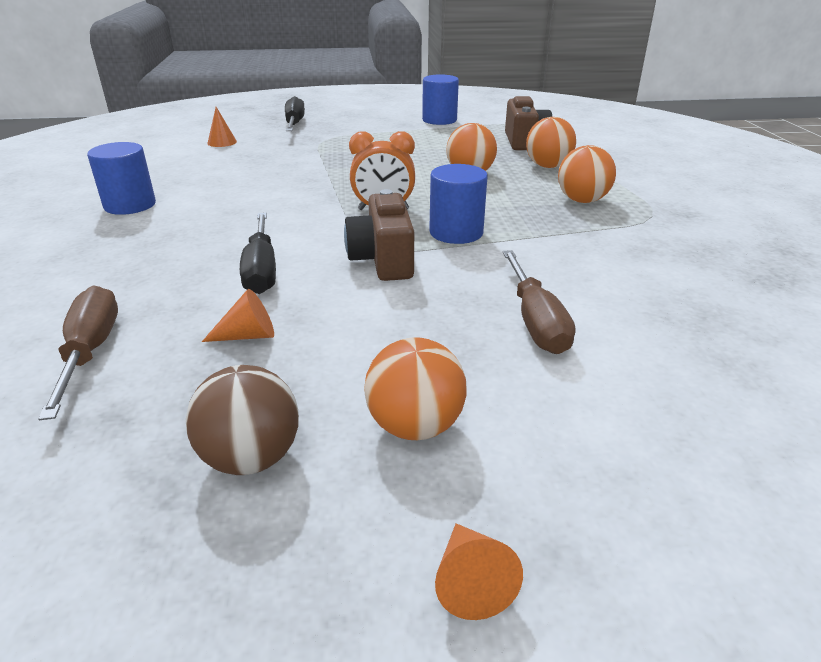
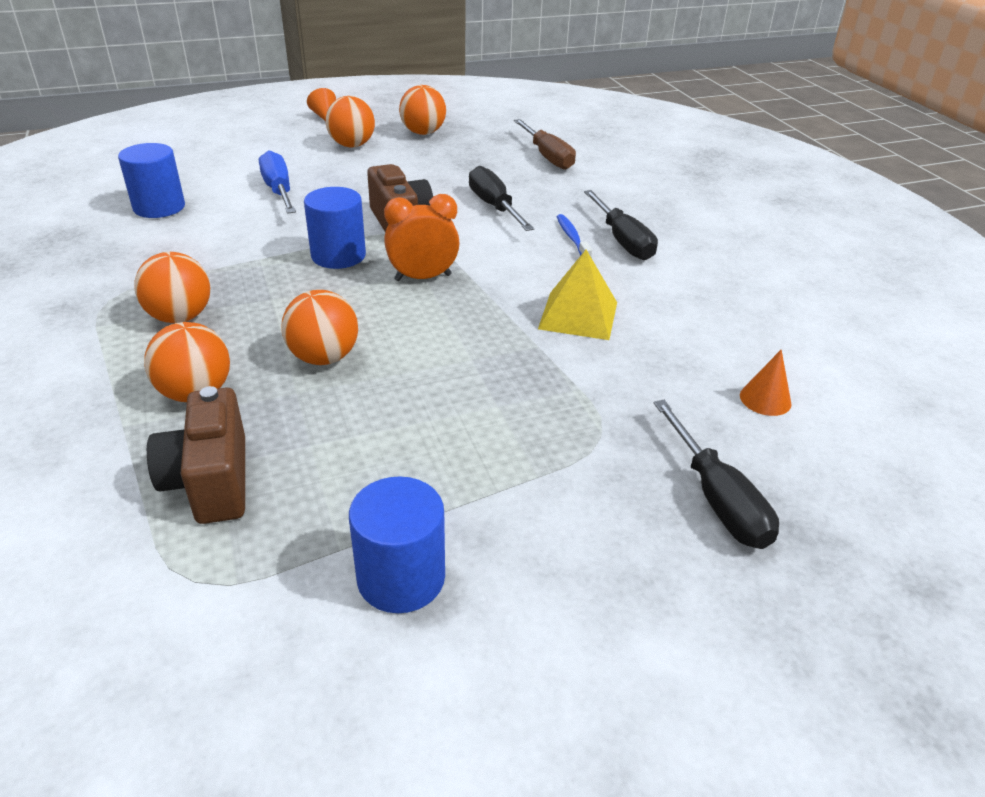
camera: 165 degrees right, 5 degrees up
(130, 205) = (694, 257): blue cylinder -> blue cylinder (159, 207)
(172, 222) = (623, 241): none -> black screwdriver
(216, 229) = (572, 238): none -> blue toothbrush
(248, 335) = (465, 170): orange cone -> none
(251, 457) = (423, 133): brown ball -> orange ball
(281, 179) = (578, 315): none -> yellow pyramid
(536, 322) = (278, 190): brown screwdriver -> blue screwdriver

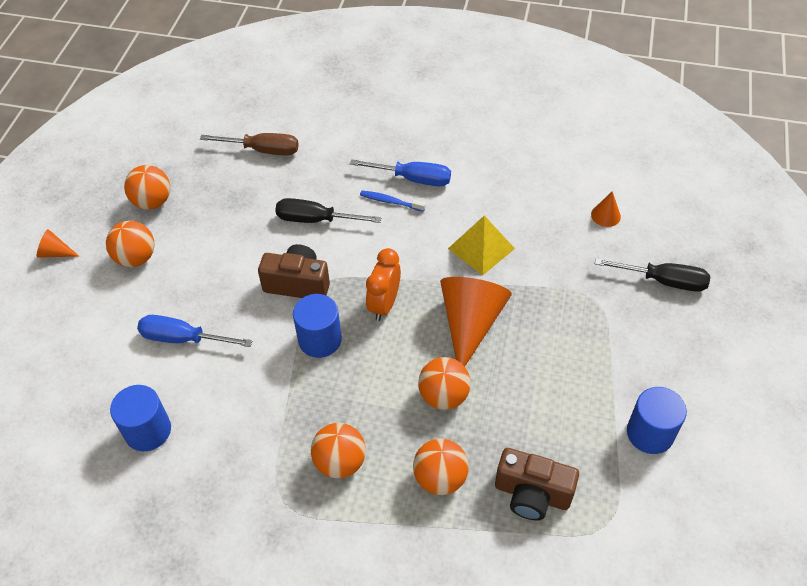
camera: 55 degrees left, 15 degrees up
(452, 343) = (470, 324): none -> orange cone
(623, 241) = (413, 179): black screwdriver -> blue screwdriver

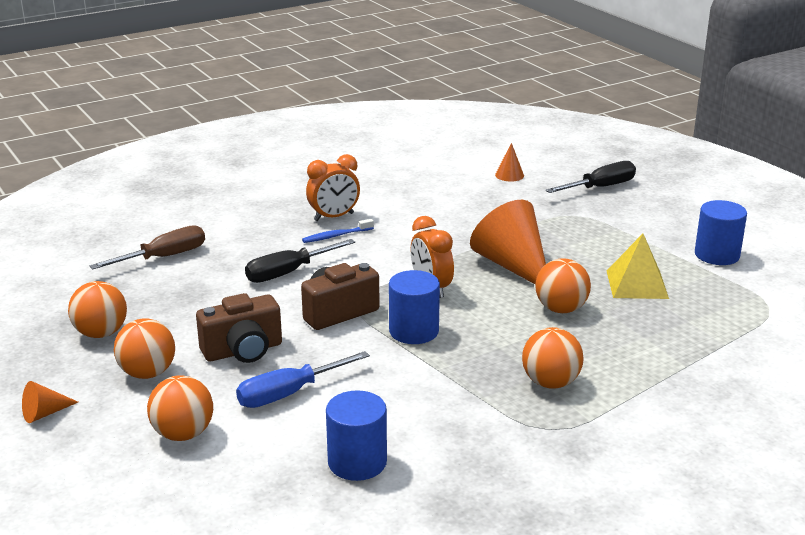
camera: 45 degrees left, 25 degrees down
(413, 179) = (334, 217): blue screwdriver -> orange clock
(440, 478) = (633, 348): orange ball -> orange ball (183, 434)
(481, 248) = (452, 227): yellow pyramid -> yellow pyramid (637, 284)
(532, 494) = (703, 320): brown camera -> brown camera (243, 351)

